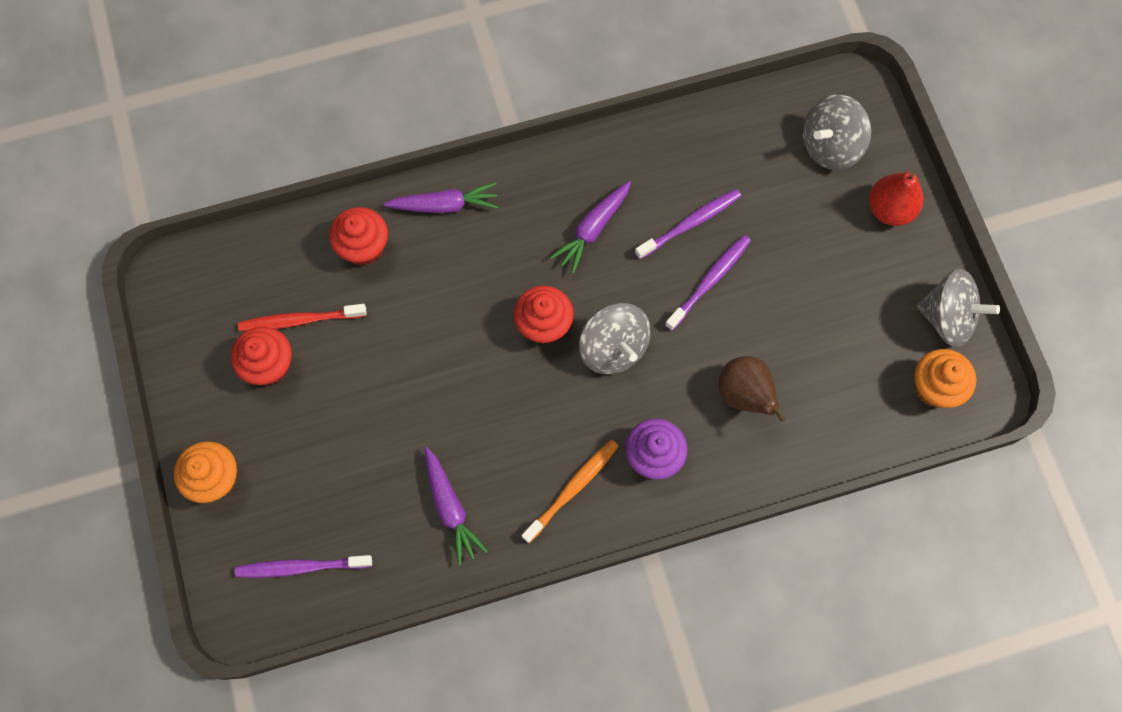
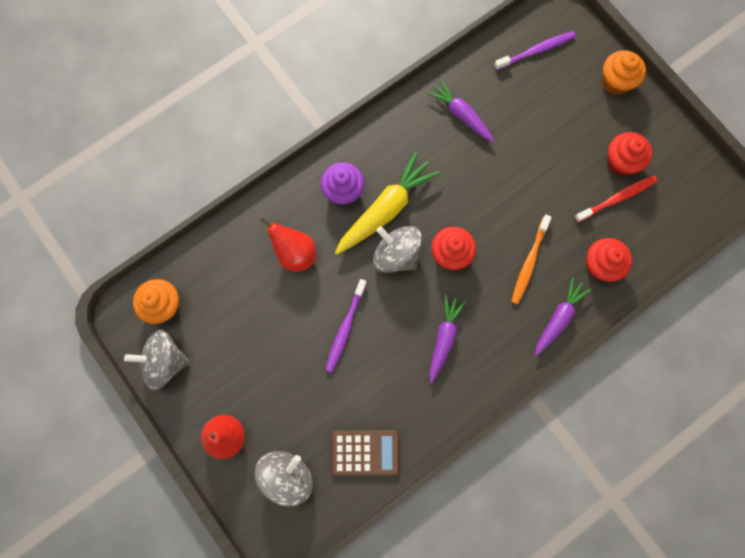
camera: 160 degrees right, 5 degrees up
(445, 205) = (558, 318): purple carrot -> purple carrot turned 150 degrees clockwise
(573, 488) = (388, 153): orange toothbrush -> orange toothbrush (529, 263)
(604, 412) = (386, 209): none -> yellow carrot
(690, 223) = (374, 369): purple toothbrush -> none
(731, 140) = (365, 452): none -> brown calculator
(744, 395) = (295, 253): brown pear -> red pear

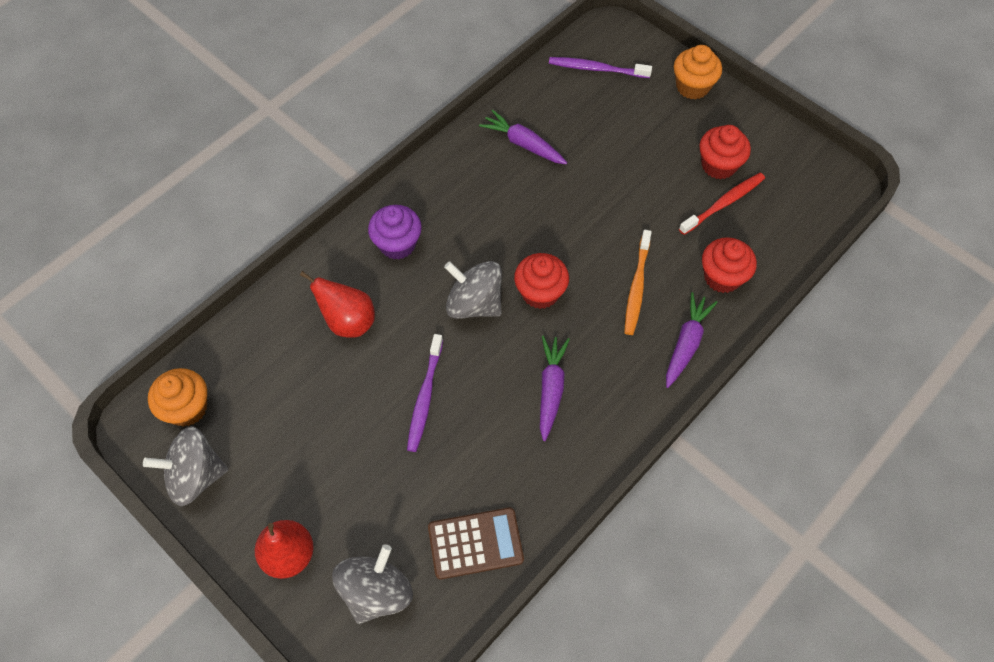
camera: 10 degrees left, 15 degrees down
(386, 209) = (452, 255): yellow carrot -> none
(536, 51) = (596, 69): purple toothbrush -> purple toothbrush turned 135 degrees counterclockwise

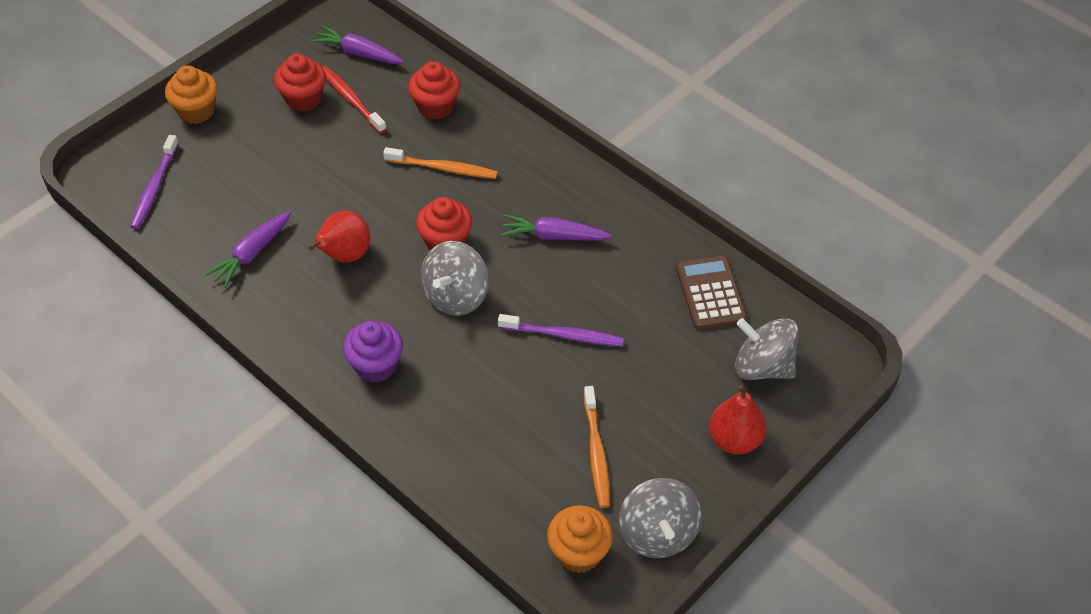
camera: 90 degrees left, 10 degrees down
(288, 424) = (596, 453): none -> orange toothbrush
(348, 321) = (473, 406): red pear -> red pear (344, 256)
(686, 343) = (506, 137): purple carrot -> purple carrot (358, 53)

